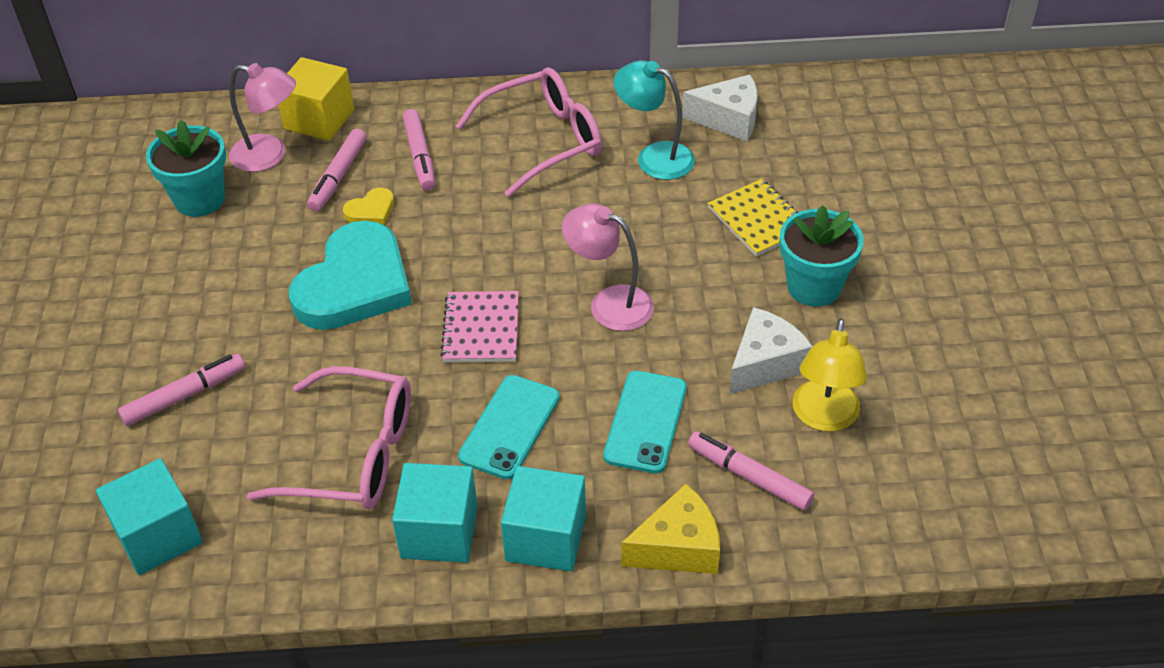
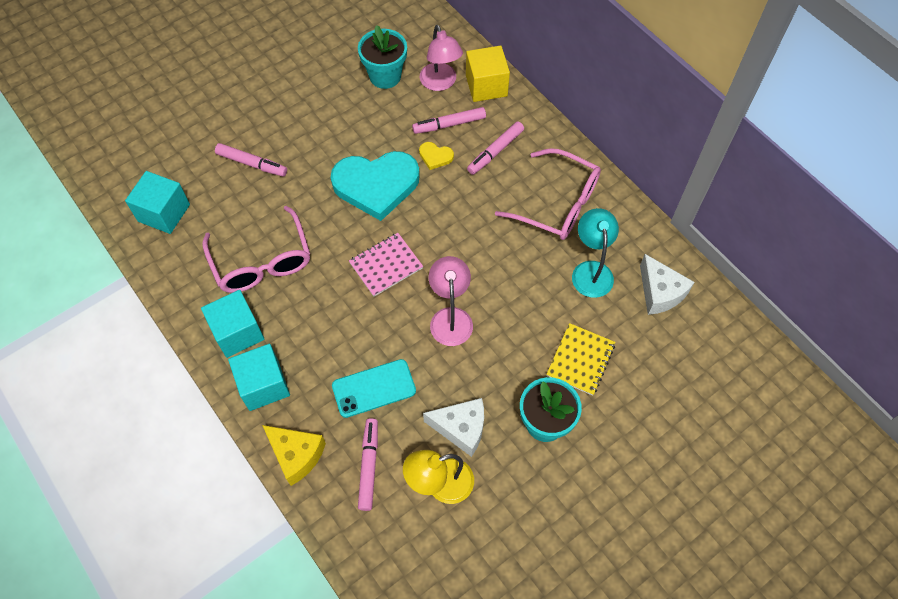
camera: 55 degrees right, 15 degrees up
(509, 427) = (326, 322): turquoise phone -> none

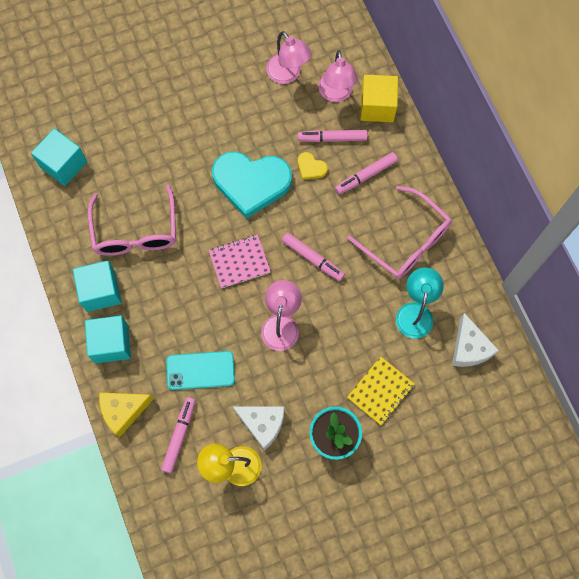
camera: 15 degrees right, 10 degrees up
(252, 163) = (148, 135): pink marker -> pink marker (313, 258)
(296, 455) = (123, 411): yellow cheese -> yellow cheese turned 105 degrees clockwise
(385, 76) = (288, 74): turquoise flower pot -> pink lamp

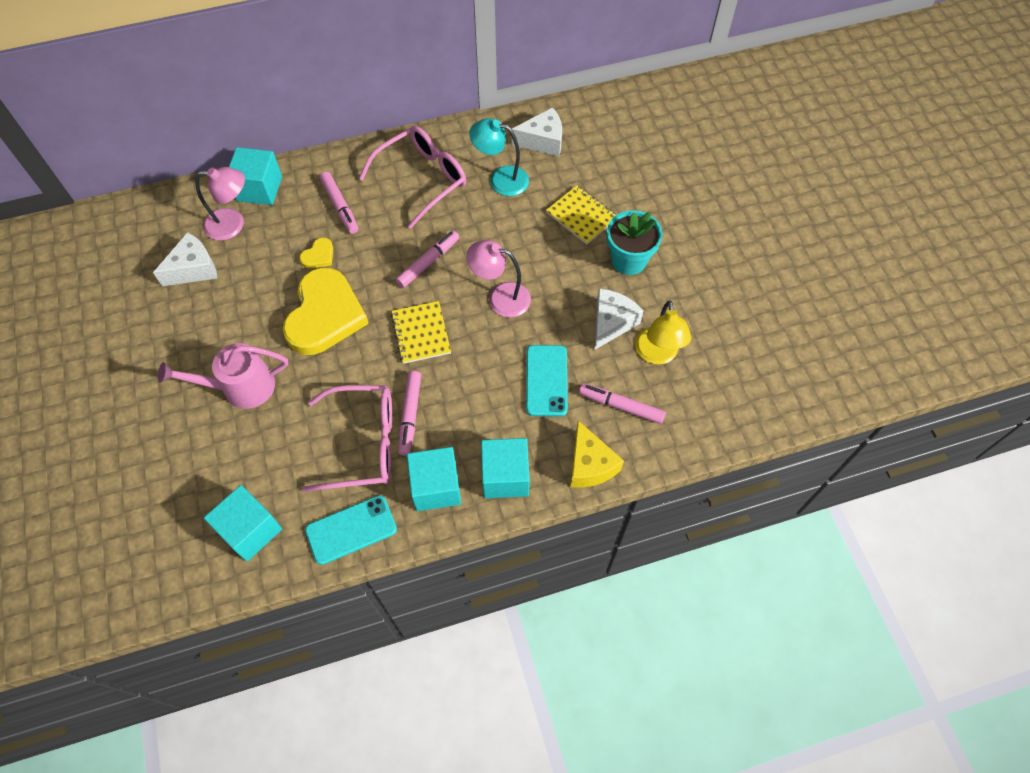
camera: 85 degrees left, 10 degrees down
(65, 234) = (351, 530): none -> turquoise phone
(180, 133) = (241, 387): none -> pink watering can
(239, 262) = (421, 333): pink notebook -> yellow notebook
(251, 183) = (325, 315): turquoise heart -> yellow heart
(288, 74) = (194, 269): pink lamp -> white cheese
(332, 138) = (287, 233): pink marker -> pink marker (410, 415)
(377, 106) = (259, 189): yellow cube -> turquoise cube

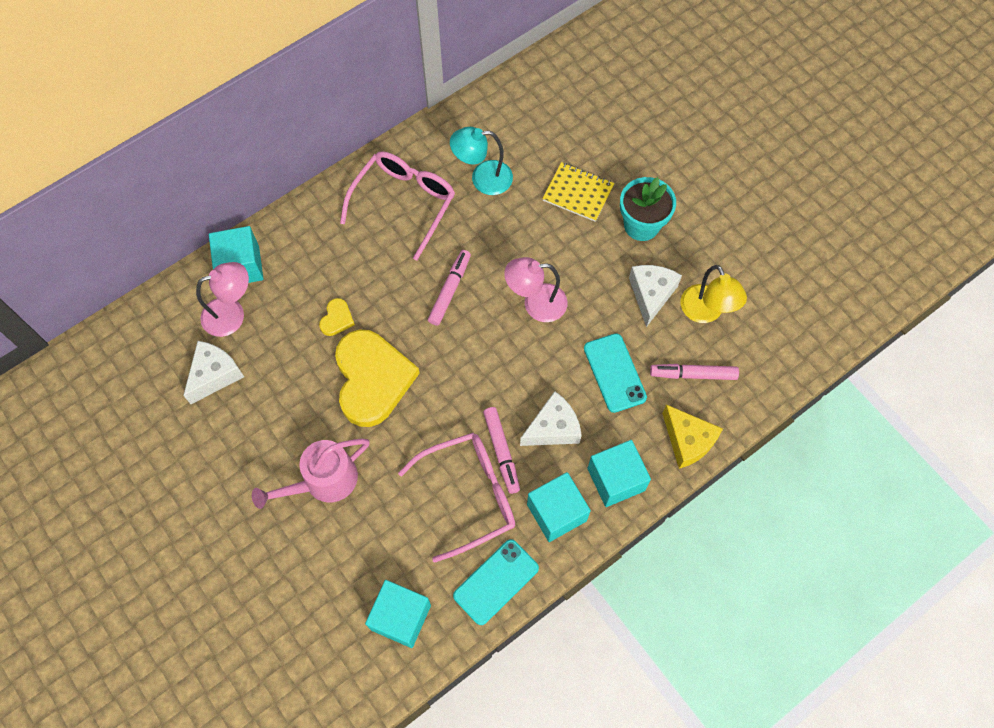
camera: 20 degrees left, 5 degrees up
(340, 206) = (334, 259): pink marker -> none
(421, 333) = (475, 366): yellow notebook -> none
(543, 141) = (507, 124): white cheese -> white cheese (553, 428)

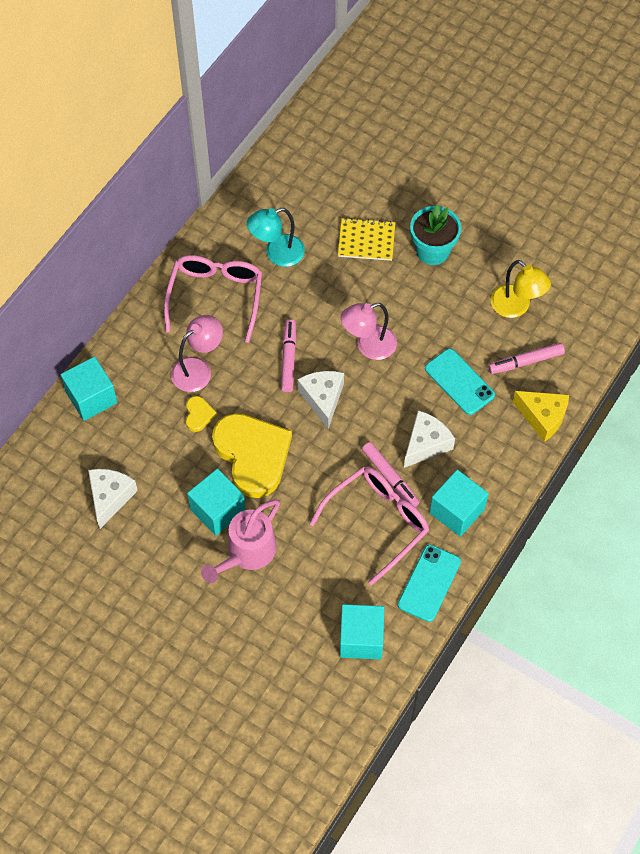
camera: 20 degrees left, 5 degrees down
(232, 314) = (102, 441): pink lamp -> pink lamp (198, 369)
(616, 479) = (495, 468): turquoise cube -> turquoise cube (217, 510)
(651, 294) = (464, 307): white cheese -> white cheese (322, 399)

